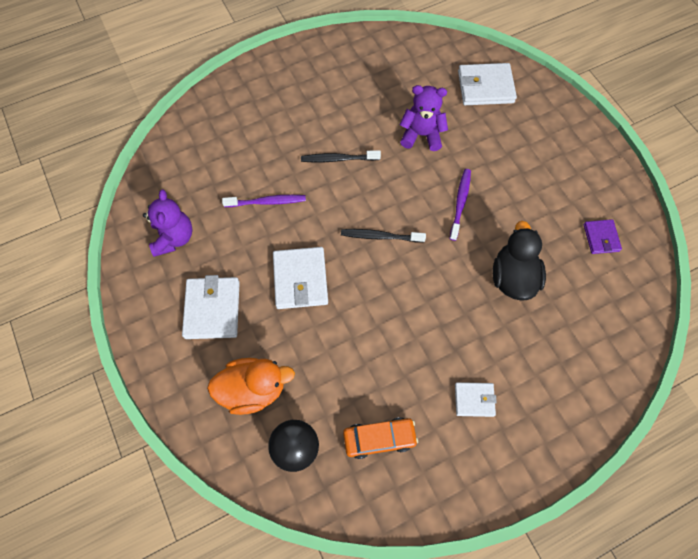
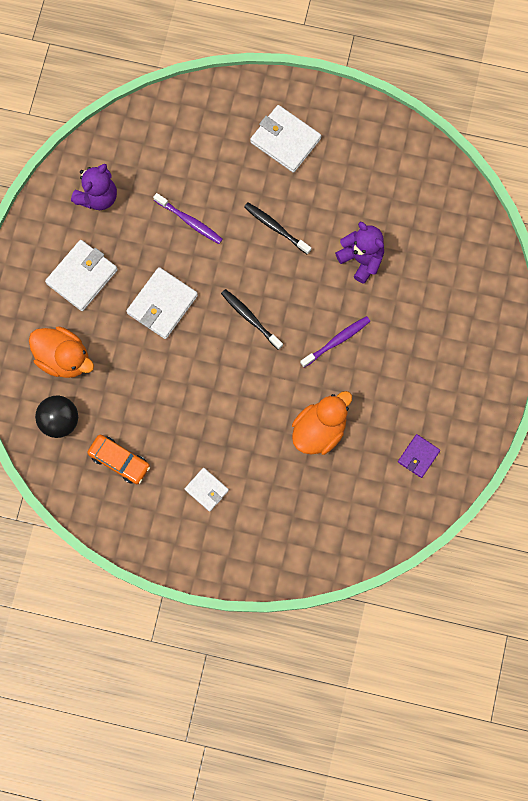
camera: 40 degrees right, 10 degrees up
(485, 87) = (457, 257): white wallet -> white wallet (285, 140)
(513, 277) = (319, 430): black duck -> orange duck

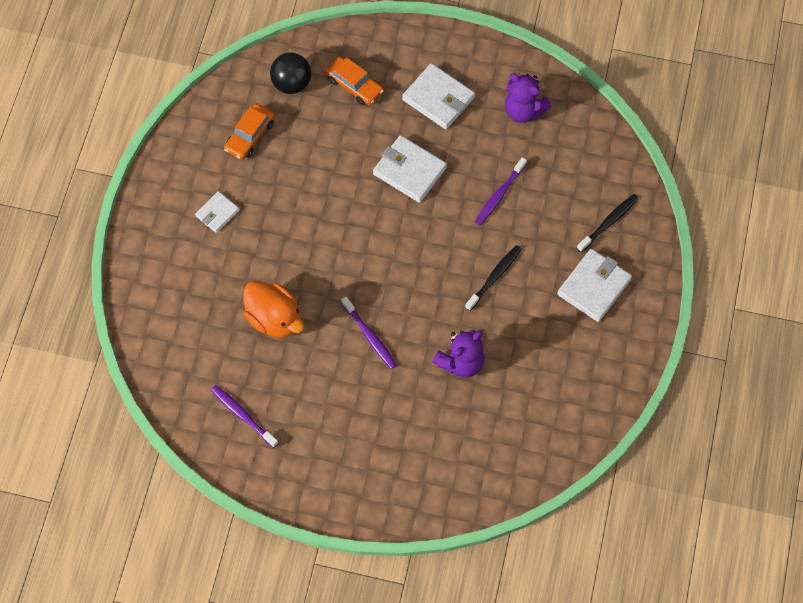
camera: 90 degrees right, 10 degrees down
(64, 358) = (354, 85): orange duck -> orange car
(250, 318) = (395, 252): black toothbrush -> black toothbrush (608, 222)
(418, 456) = (243, 415): purple wallet -> purple toothbrush

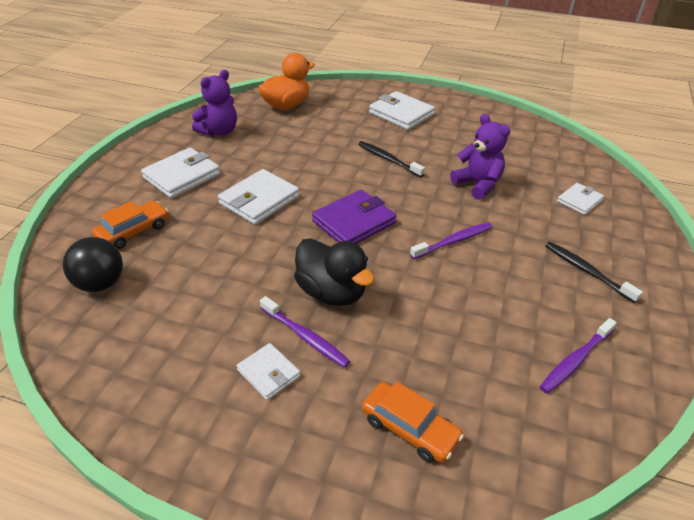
camera: 85 degrees left, 25 degrees down
(250, 135) = (158, 330): orange car -> orange car (409, 428)
(274, 318) = (433, 320): orange duck -> orange duck (286, 105)
(297, 244) = (332, 292): none -> black duck
(387, 253) = (354, 222): none -> purple wallet
(445, 456) = (579, 201): none -> white wallet
(499, 195) = (303, 150): purple toothbrush -> purple toothbrush (305, 337)
(608, 222) = (342, 103): black toothbrush -> black toothbrush (587, 271)

